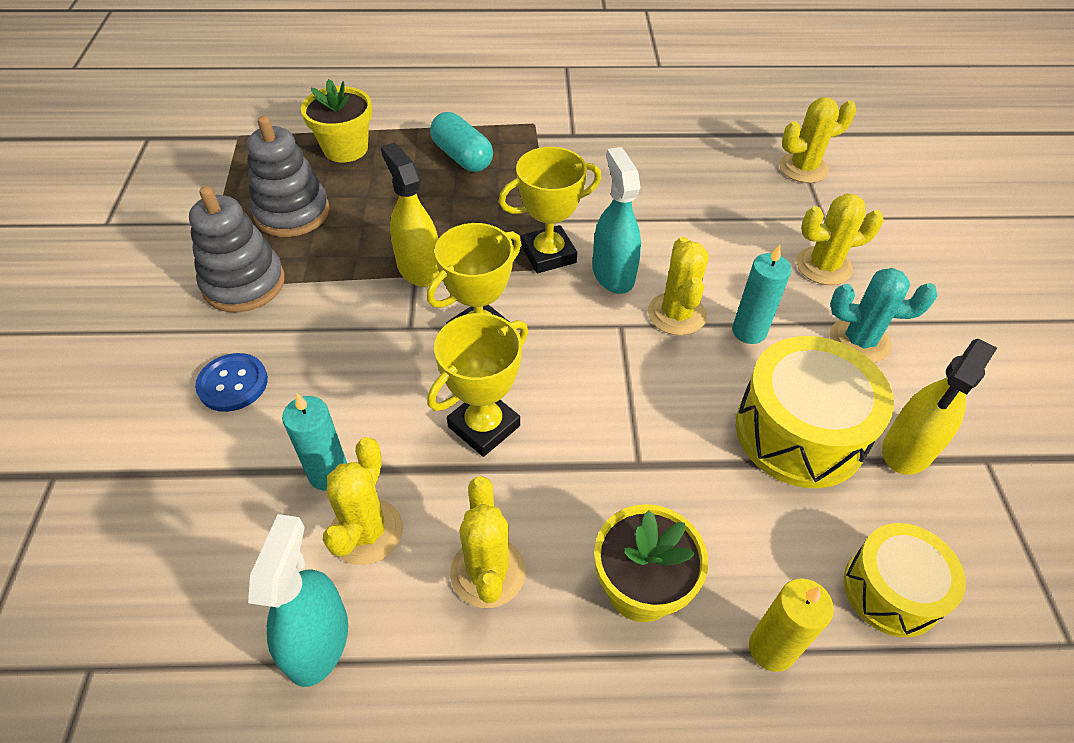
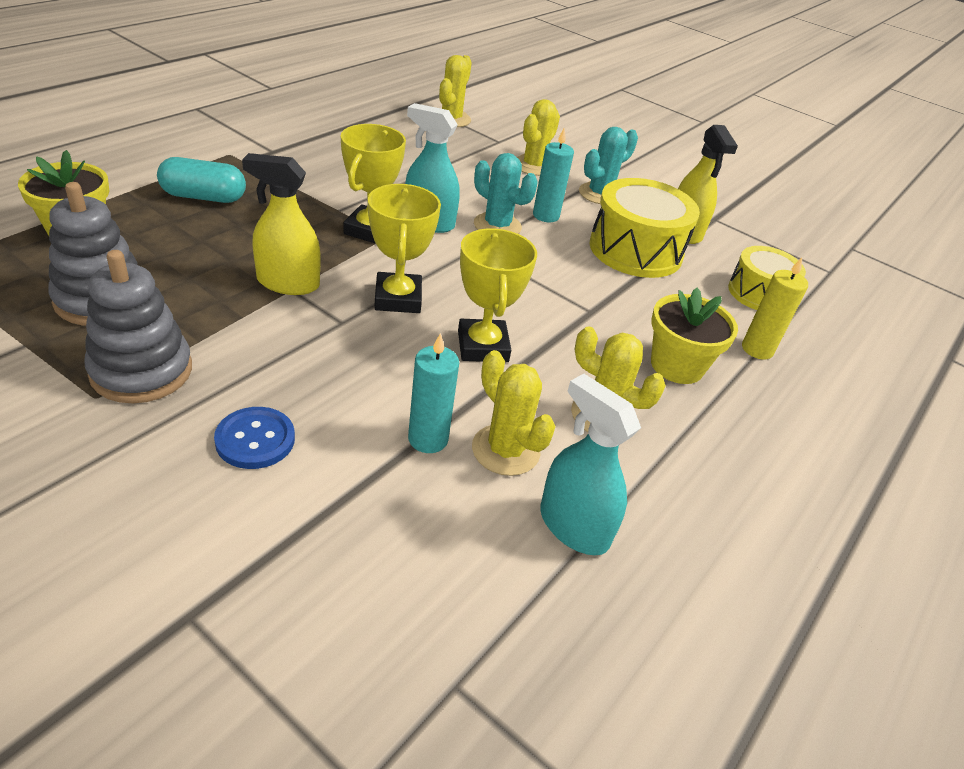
camera: 55 degrees left, 10 degrees down
(676, 314) = (497, 226): yellow cactus -> turquoise cactus

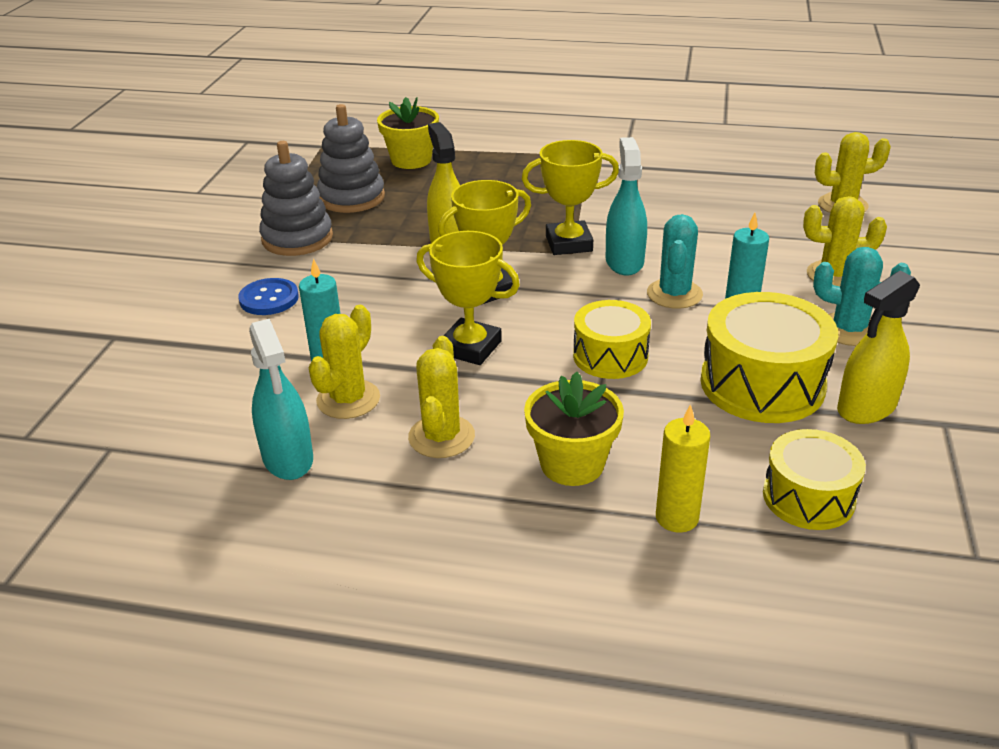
camera: 70 degrees right, 5 degrees down
(204, 197) = (513, 173): turquoise capsule -> none
(483, 346) = (470, 347): yellow trophy -> yellow trophy turned 60 degrees clockwise
(554, 288) = (610, 356): none -> yellow drum
(573, 526) = (288, 458): turquoise spray bottle -> turquoise spray bottle turned 135 degrees clockwise

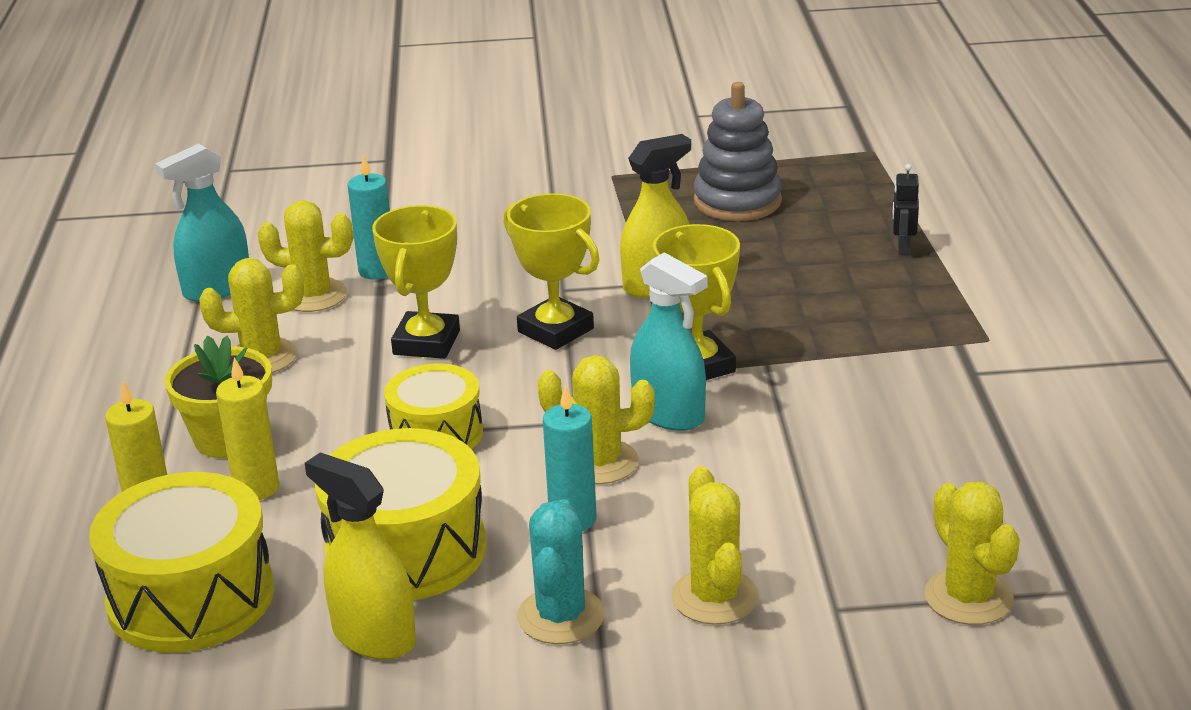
camera: 75 degrees right, 5 degrees down
(269, 299) = (483, 212): blue button -> none
(297, 238) = (618, 195): grey stacking toy -> none
(411, 160) = (870, 214): yellow flower pot -> none
(463, 158) = (903, 248): none -> black robot
(624, 262) = (668, 414): turquoise spray bottle -> turquoise spray bottle turned 60 degrees clockwise
(657, 452) = (256, 488): none -> yellow candle
(674, 294) = (599, 462): turquoise cactus -> yellow cactus
(808, 497) = (191, 597): yellow drum -> yellow drum, size x1.57

